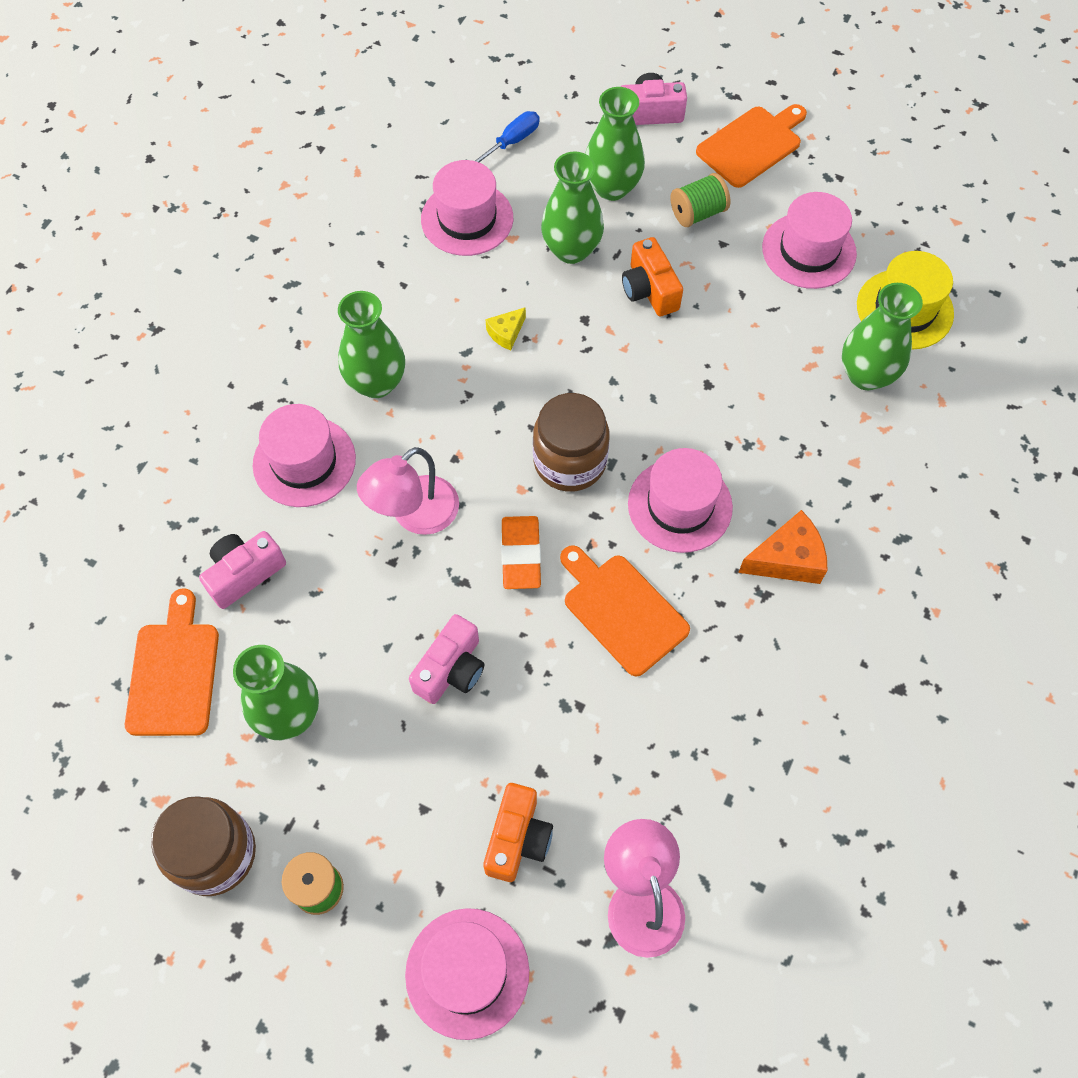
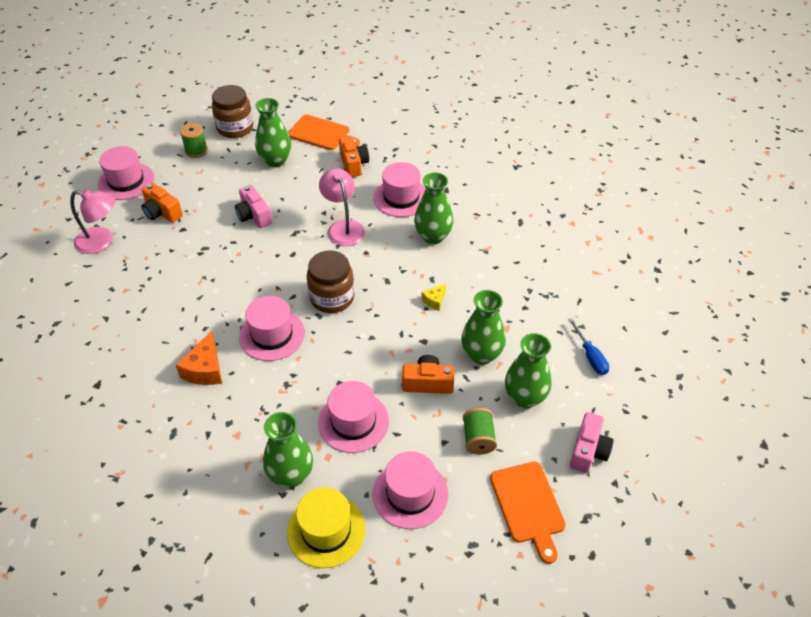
camera: 115 degrees right, 15 degrees down
(244, 574) = (353, 164): pink camera -> orange camera
(467, 219) = (532, 311): pink hat -> pink hat (353, 422)
(506, 333) = (434, 300): yellow cheese -> yellow cheese turned 120 degrees counterclockwise
(521, 555) = (292, 259): orange eraser -> none
(622, 610) = (233, 286): orange cutting board -> none

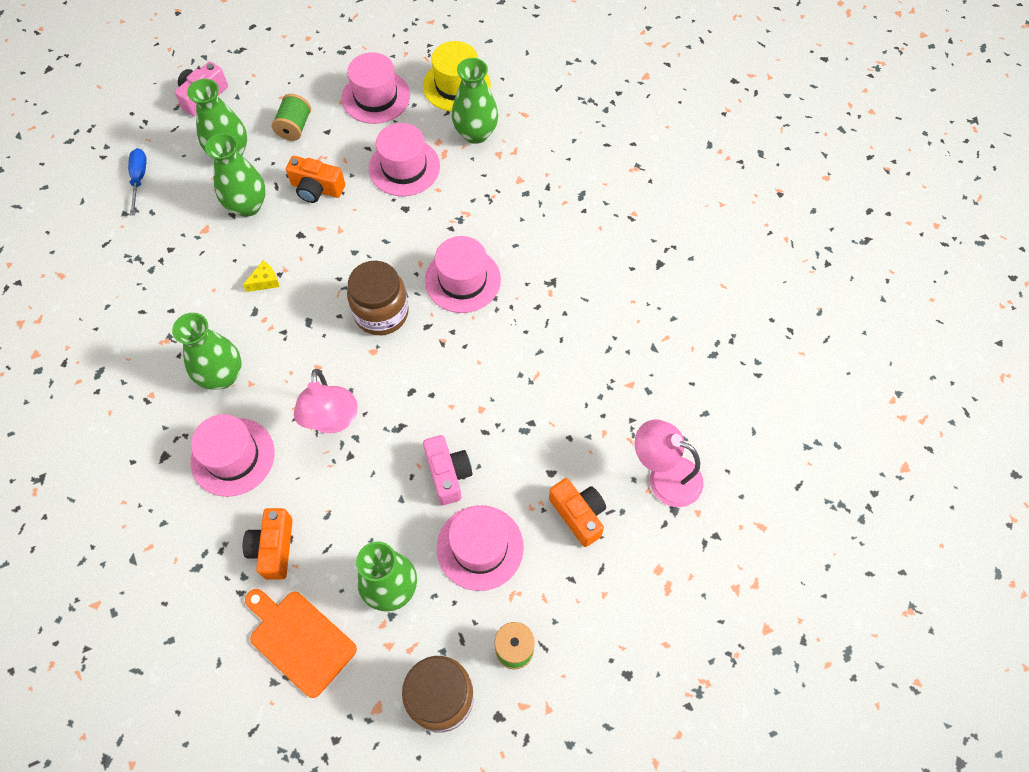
camera: 165 degrees left, 15 degrees up
(126, 181) = (631, 600): pink hat -> pink hat (480, 547)
(205, 369) = (543, 255): orange cheese -> none
(528, 506) = (281, 67): orange cutting board -> none

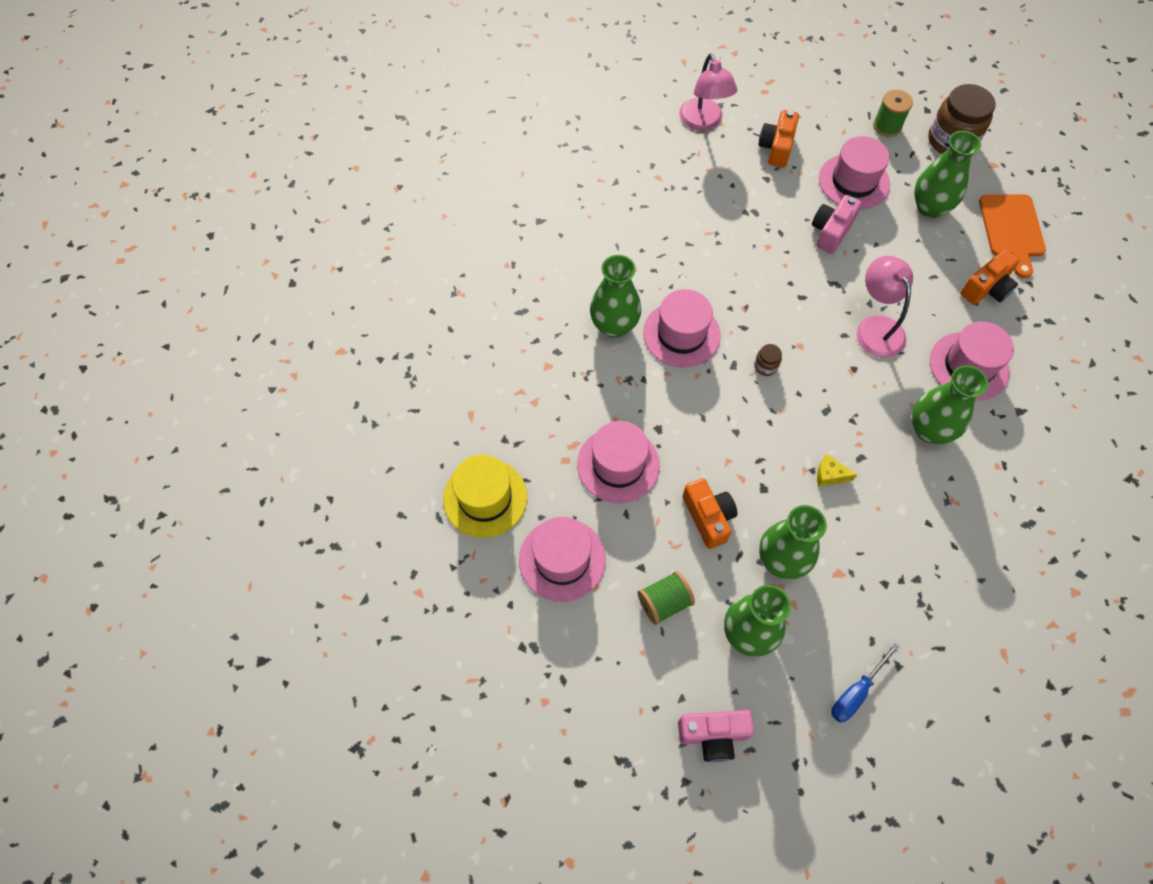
camera: 130 degrees left, 0 degrees up
(332, 421) = (876, 327): pink lamp -> pink lamp turned 60 degrees counterclockwise
(381, 313) = (765, 366): brown jar -> brown jar, size x0.43
(476, 133) = (528, 437): green vase -> green vase (614, 326)

